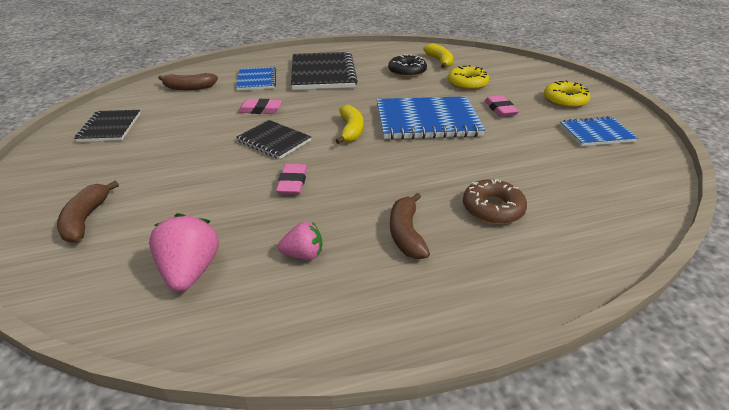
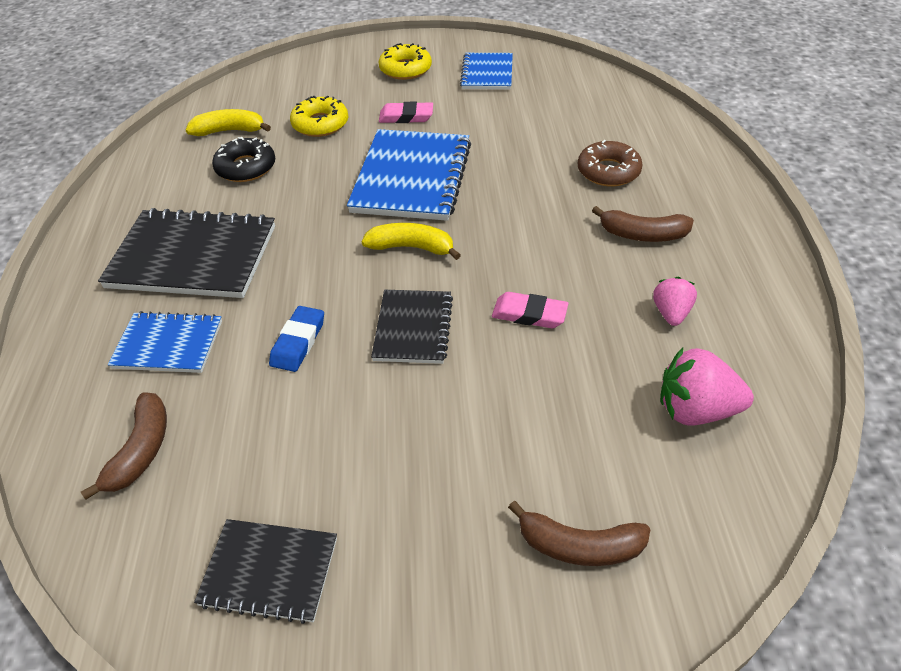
camera: 75 degrees left, 10 degrees up
(260, 109) = (298, 342): pink eraser -> blue eraser
(274, 141) = (413, 328): black notebook -> black notebook turned 45 degrees counterclockwise

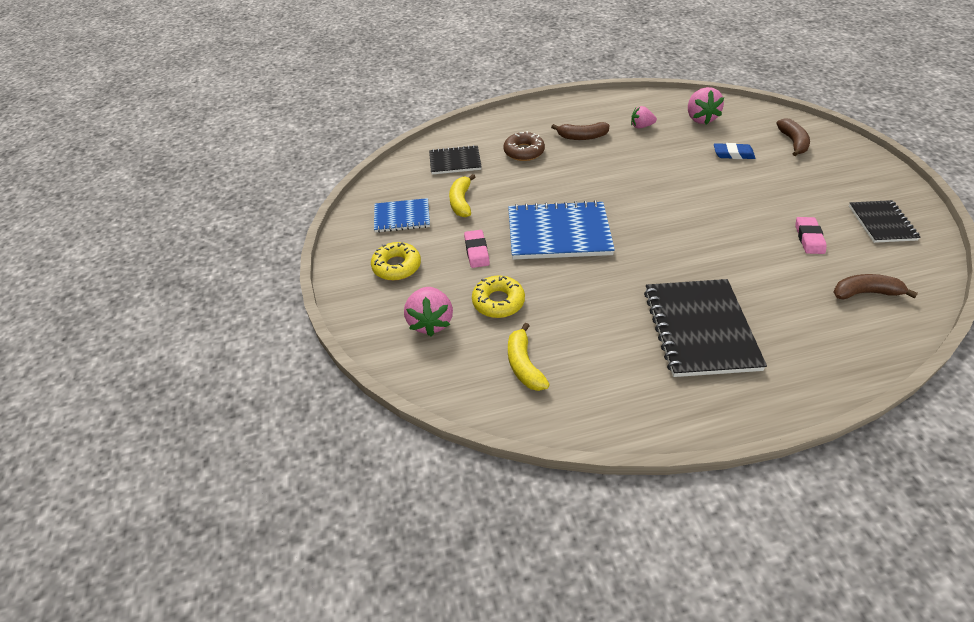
camera: 100 degrees left, 0 degrees up
(168, 345) = (786, 311): blue notebook -> none
(246, 167) = (577, 333): black donut -> none
(298, 342) = (743, 250): blue eraser -> blue eraser (733, 154)
(316, 85) = (430, 322): none -> pink strawberry
(411, 247) = (634, 220): yellow banana -> yellow banana (461, 202)
(413, 328) = (703, 207): black notebook -> black notebook (455, 162)
(529, 314) = (667, 168): pink eraser -> pink eraser (809, 238)
(643, 235) = (582, 137): brown banana -> brown banana turned 90 degrees clockwise

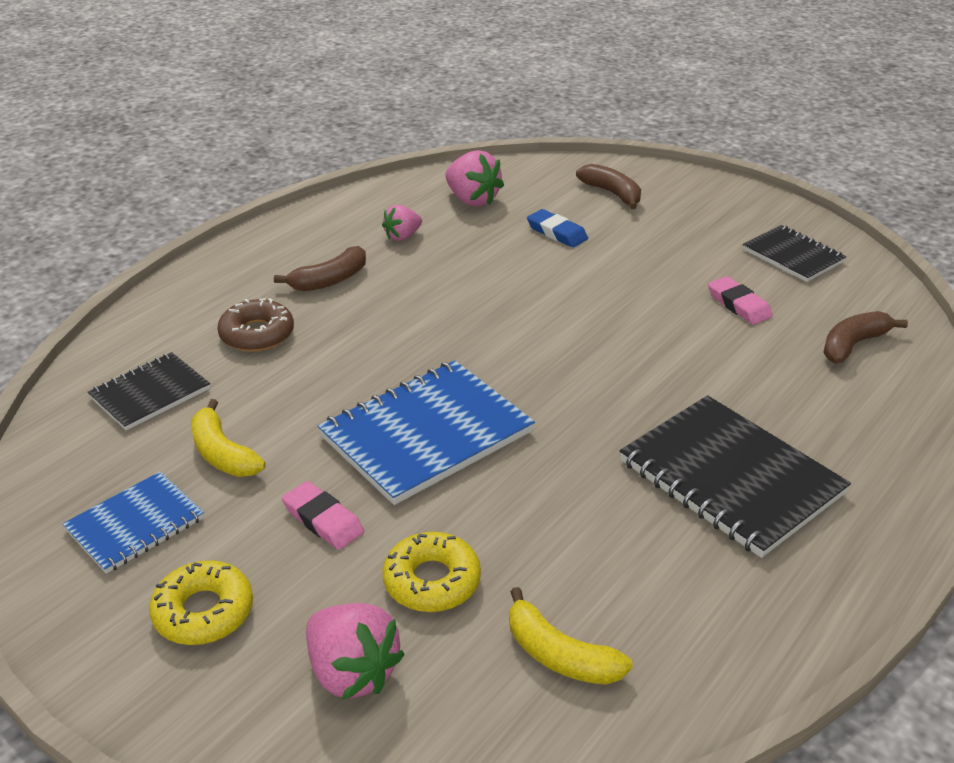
camera: 40 degrees left, 10 degrees down
(733, 154) = (557, 232): blue eraser -> blue eraser turned 75 degrees clockwise

